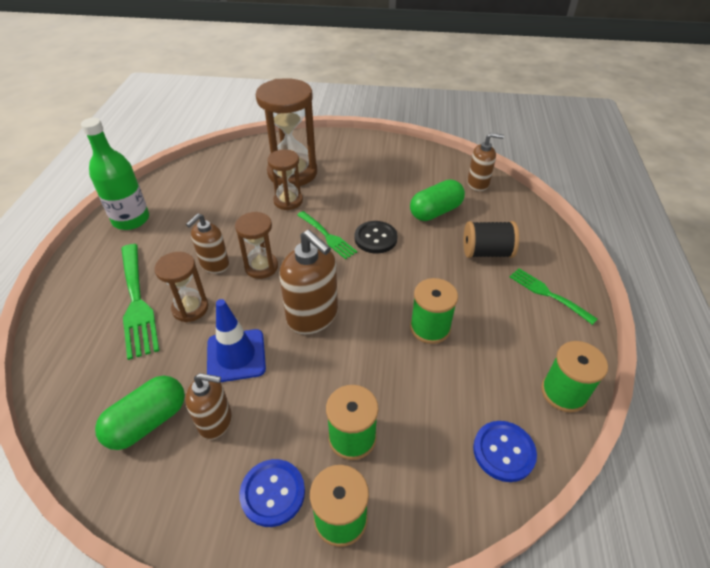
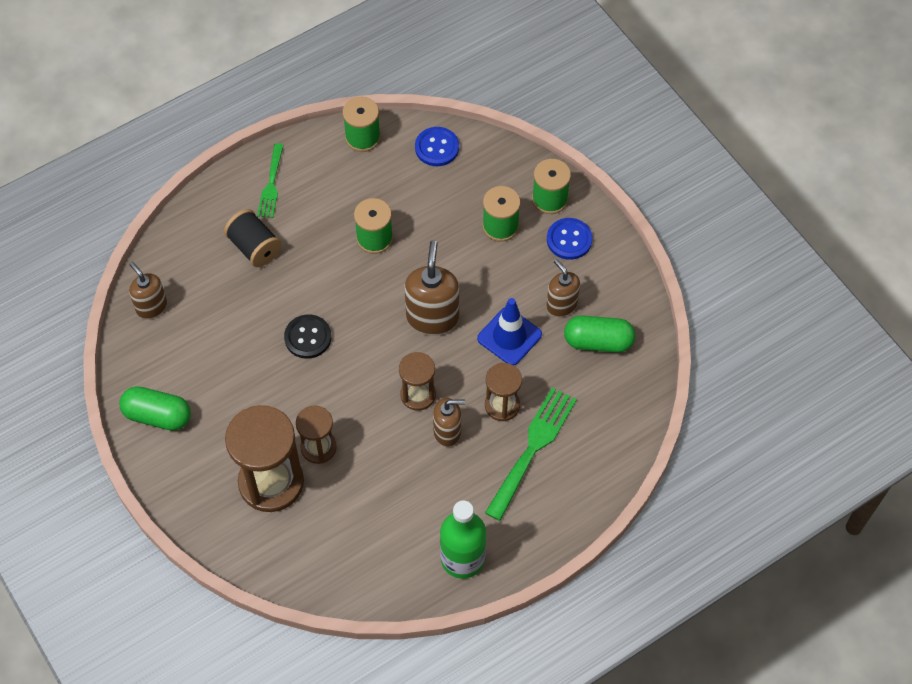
camera: 130 degrees left, 15 degrees up
(327, 236) = (338, 376): green fork -> none
(435, 211) = (228, 316): green capsule -> green capsule (157, 415)

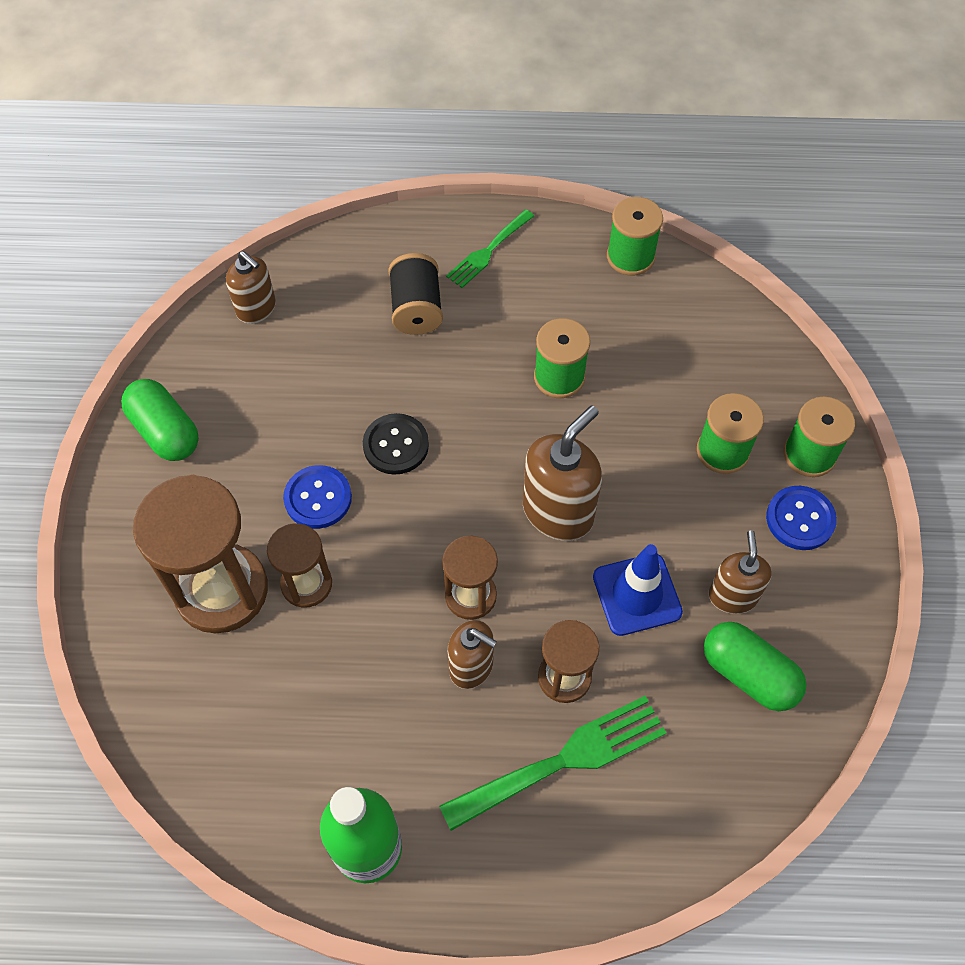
camera: 35 degrees right, 0 degrees up
(151, 307) = (256, 309): brown soap dispenser -> brown soap dispenser turned 135 degrees clockwise
(437, 147) = (710, 315): blue button -> blue button (318, 498)

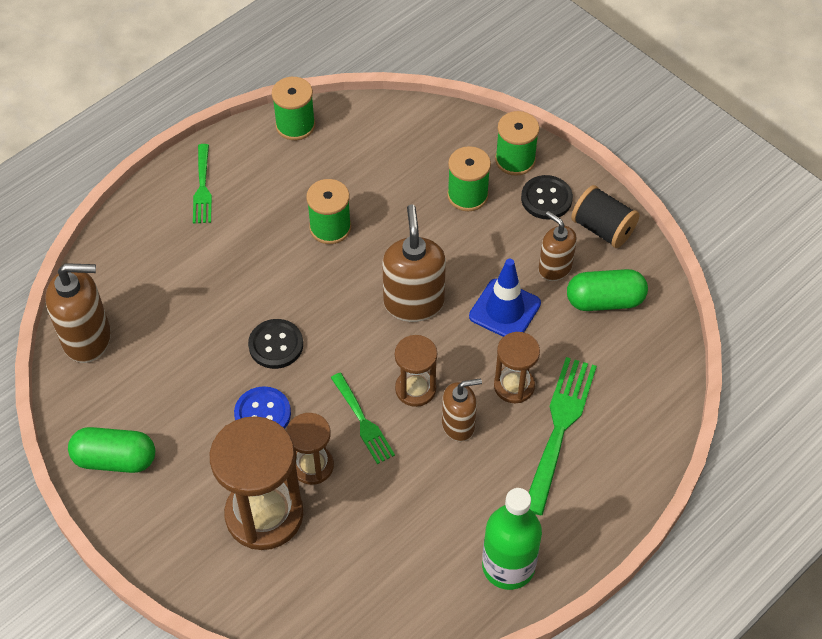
camera: 45 degrees left, 5 degrees down
(256, 309) = (87, 338): brown soap dispenser -> brown soap dispenser, size x1.58
(392, 583) = (362, 421): none -> green fork
(416, 309) = (196, 256): black spool -> black spool (602, 229)
(800, 519) = (546, 199): blue button -> black button

